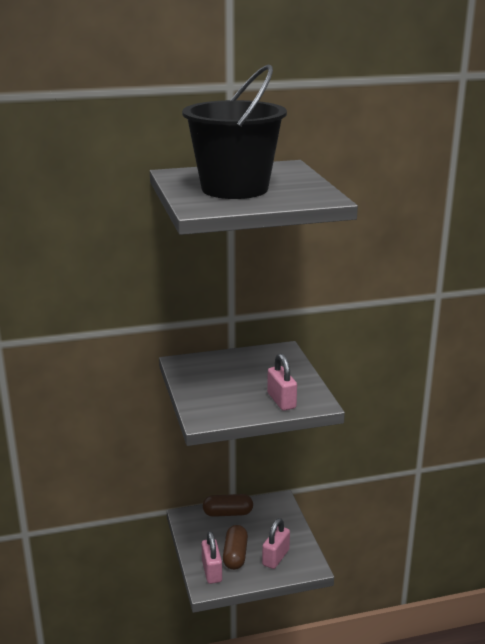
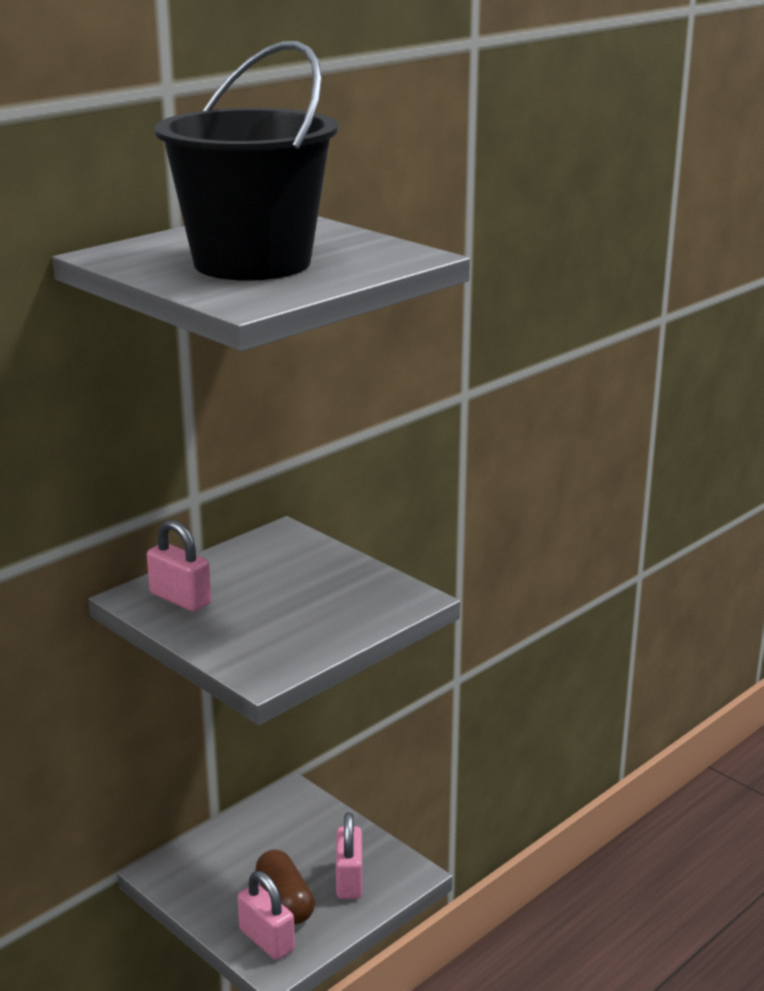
camera: 30 degrees left, 0 degrees up
(228, 513) = (225, 841): brown capsule -> none
(281, 401) = (356, 610): pink padlock -> pink padlock (180, 599)

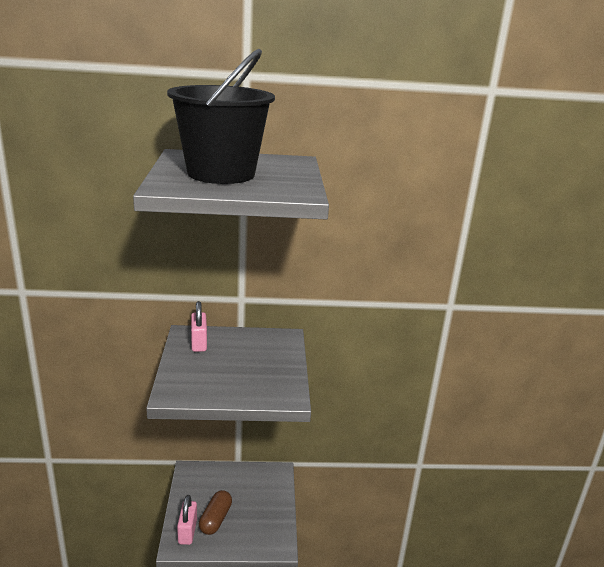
camera: 40 degrees right, 0 degrees up
(349, 880) = (251, 529): pink padlock -> none

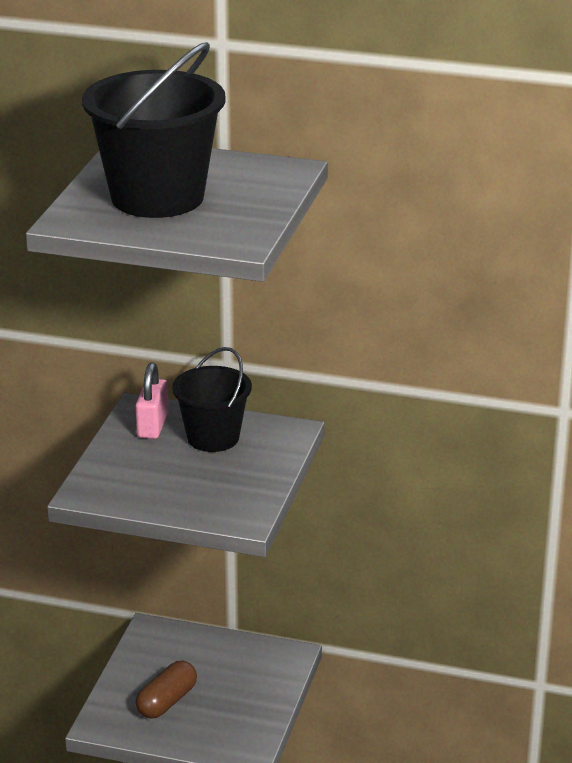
camera: 20 degrees right, 5 degrees up
(187, 531) = (120, 710): pink padlock -> none
(241, 346) = (213, 437): none -> black bucket

